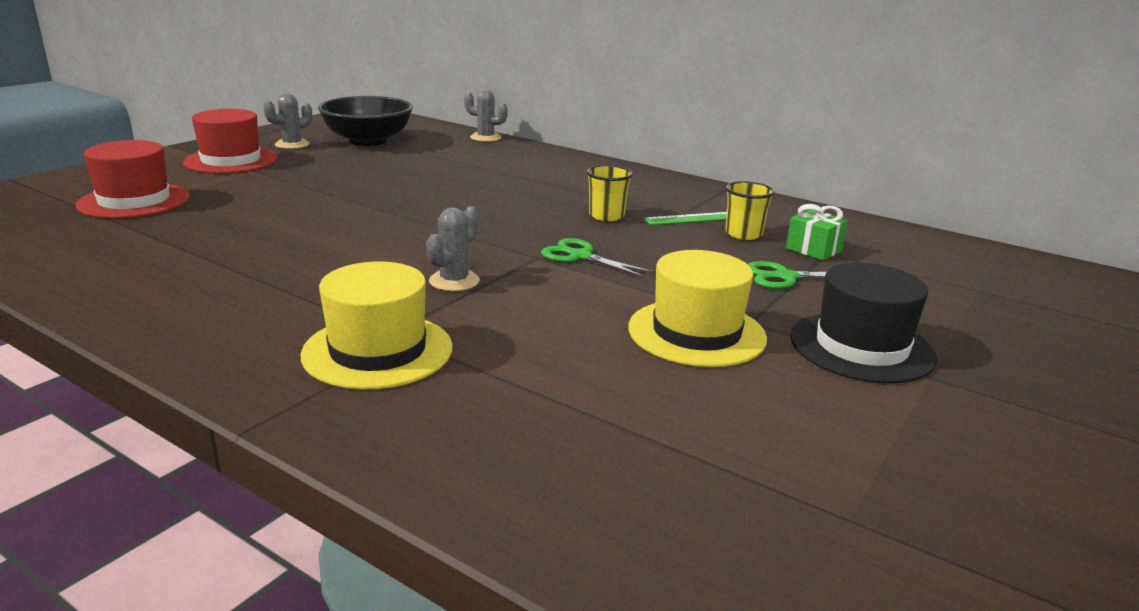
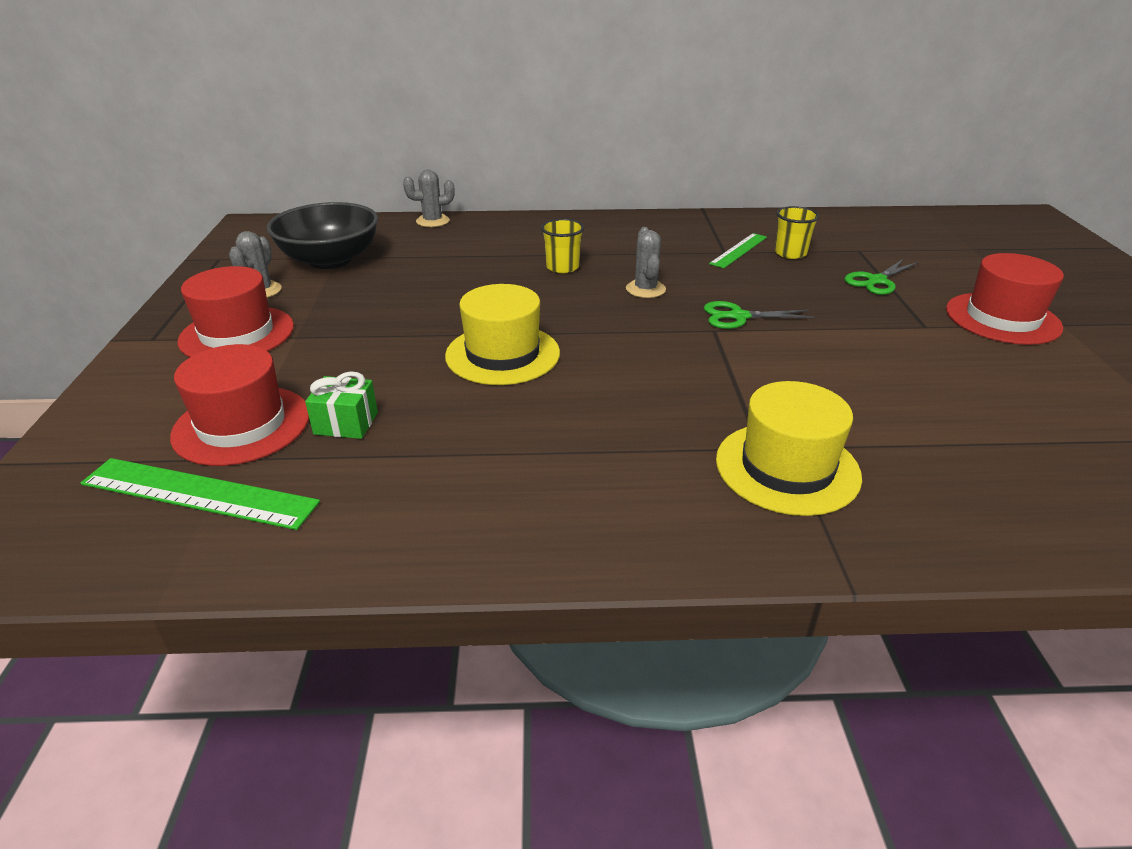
camera: 35 degrees left, 10 degrees up
(49, 221) = (199, 493): none -> green ruler
(454, 281) = (706, 379): grey cactus -> grey cactus (645, 289)
(606, 216) = (681, 271): yellow cup -> yellow cup (562, 267)
(696, 333) = (917, 349): yellow hat -> yellow hat (502, 354)
(813, 249) = (848, 251): green gift -> green gift (346, 423)
(861, 347) = (1002, 318): black hat -> red hat

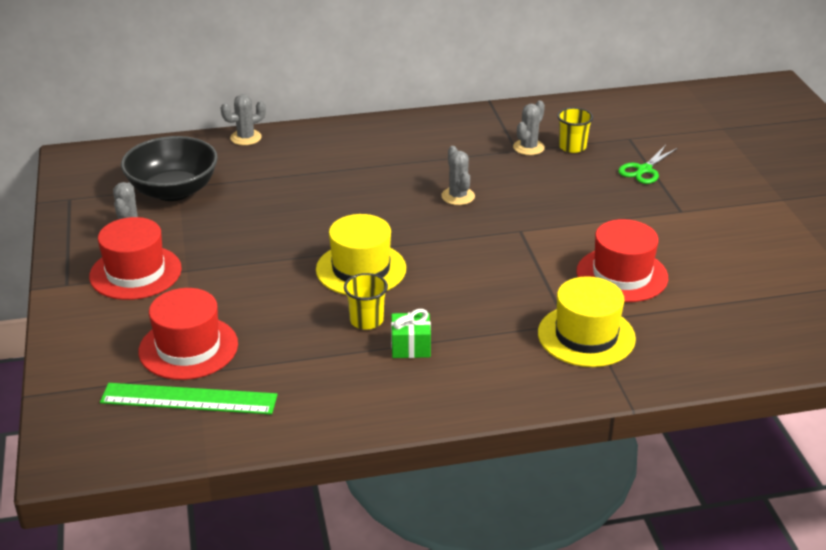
camera: 10 degrees left, 0 degrees up
(346, 423) = (266, 338): green gift -> green gift (410, 347)
(562, 267) = (382, 180): yellow cup -> yellow cup (366, 320)
(737, 317) = (536, 216): green scissors -> none
(739, 250) = (528, 147): green ruler -> grey cactus
(1002, 318) = (739, 198): red hat -> red hat (622, 275)

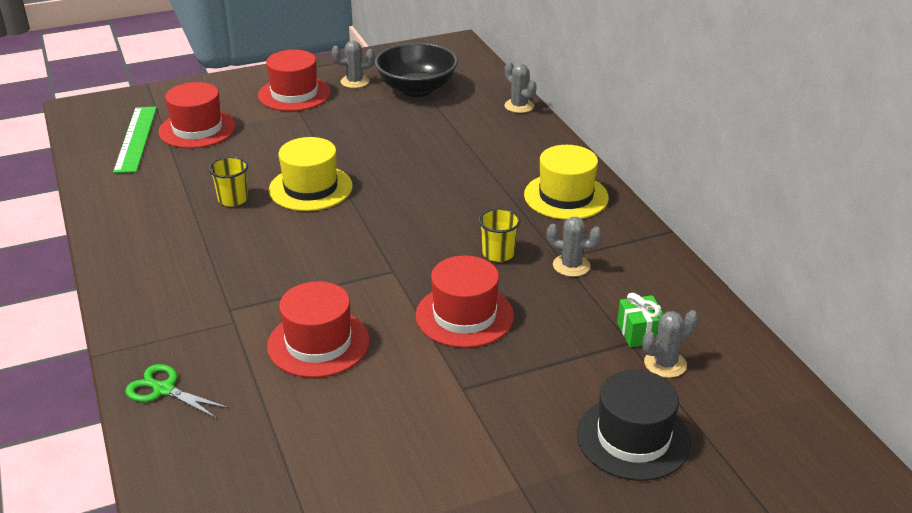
camera: 80 degrees right, 0 degrees up
(410, 347) = (195, 225): green gift -> green gift (639, 333)
(458, 196) = (450, 228): grey cactus -> grey cactus (665, 364)
(572, 147) = (586, 297): yellow cup -> yellow cup (498, 254)
(586, 336) = (209, 322): yellow hat -> yellow hat (566, 196)
(590, 201) = (464, 315): none -> red hat
(644, 170) = (552, 356): green scissors -> green scissors (163, 389)
(732, 152) = (633, 438): none -> black hat

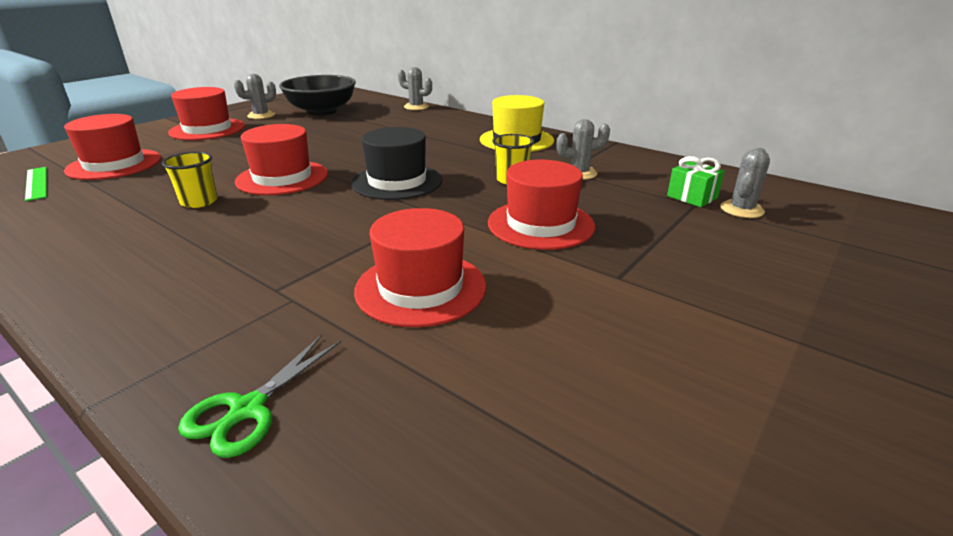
camera: 30 degrees left, 5 degrees down
(136, 139) = (36, 183): green ruler -> green ruler, size x0.64
(163, 389) = (247, 410): green scissors -> green scissors turned 60 degrees counterclockwise
(310, 188) = (282, 178): yellow hat -> red hat
(633, 438) = (810, 264): black hat -> black hat (397, 182)

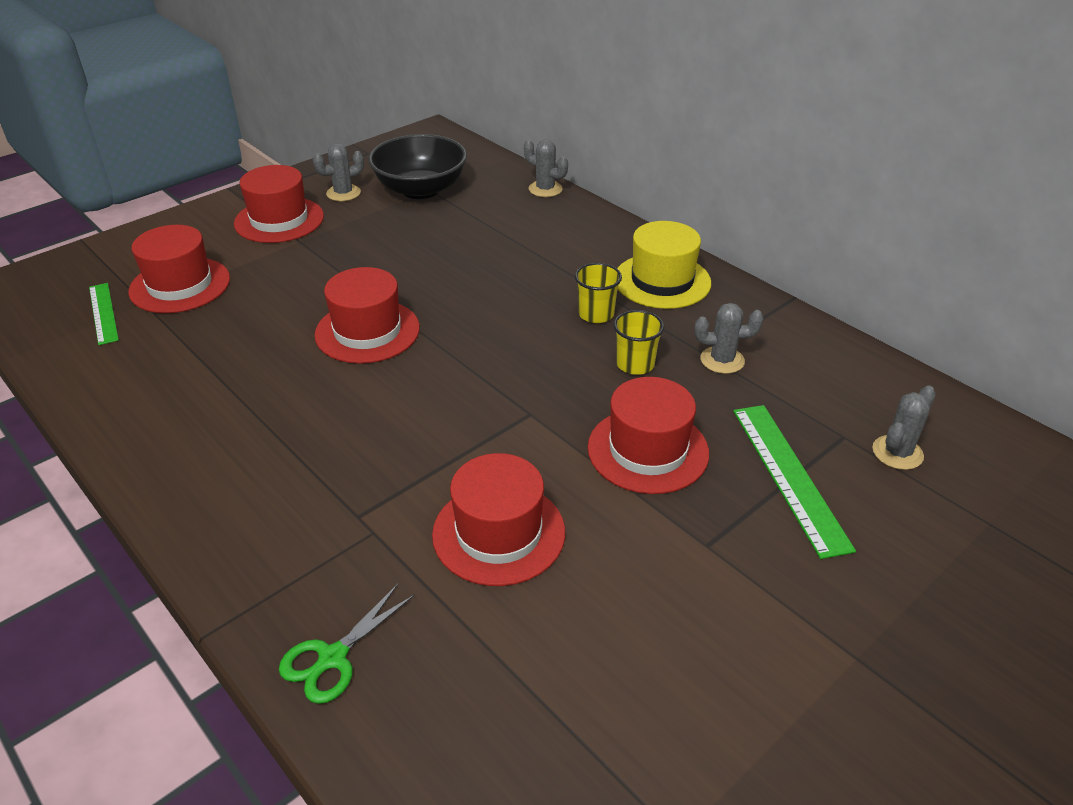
camera: 10 degrees right, 10 degrees up
(199, 202) = (277, 366): yellow cup -> yellow cup (596, 314)
(397, 182) = (498, 353): black hat -> none
(665, 229) = (789, 476): none -> green ruler
(692, 197) = (846, 422): green gift -> none

